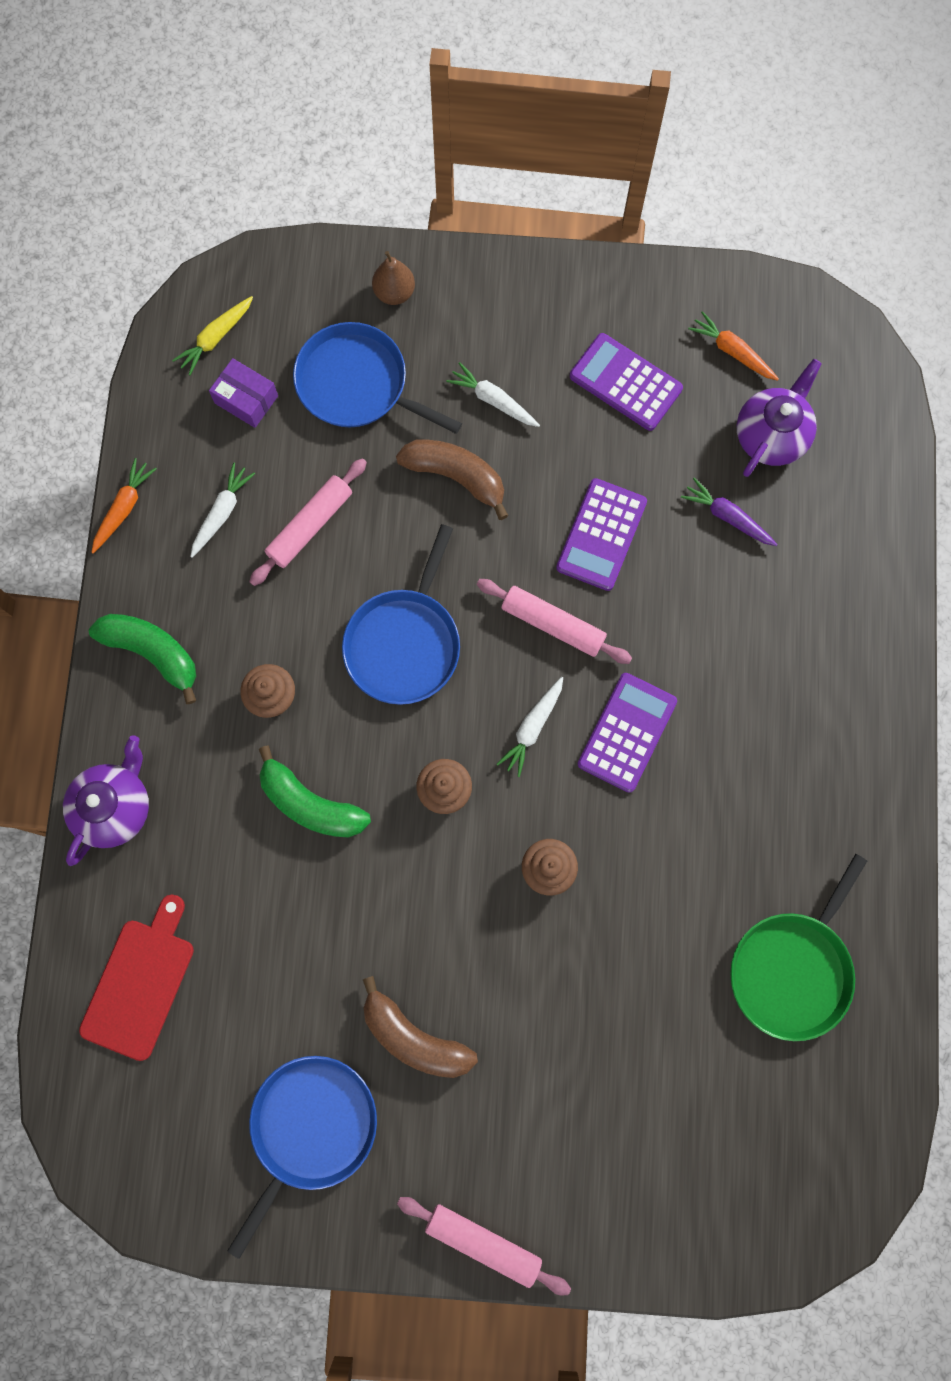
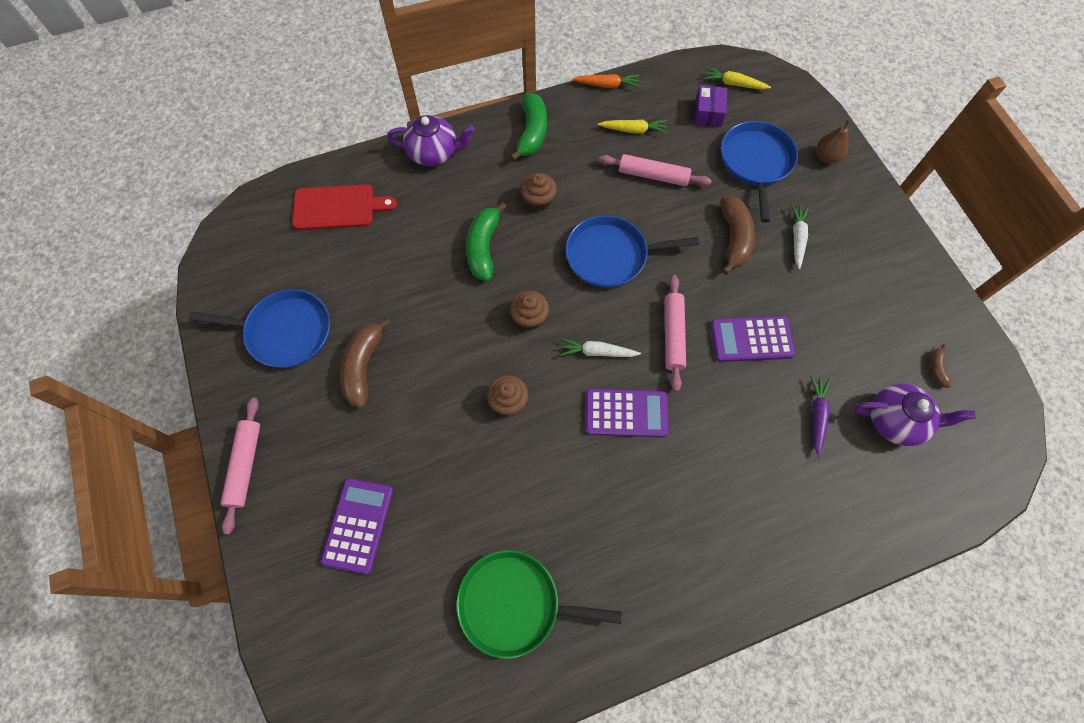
camera: 65 degrees right, 10 degrees down
(222, 512) = (633, 130): white carrot -> yellow carrot
(625, 382) = (865, 310): purple calculator -> purple calculator (358, 525)
(732, 351) = (936, 368): orange carrot -> brown banana

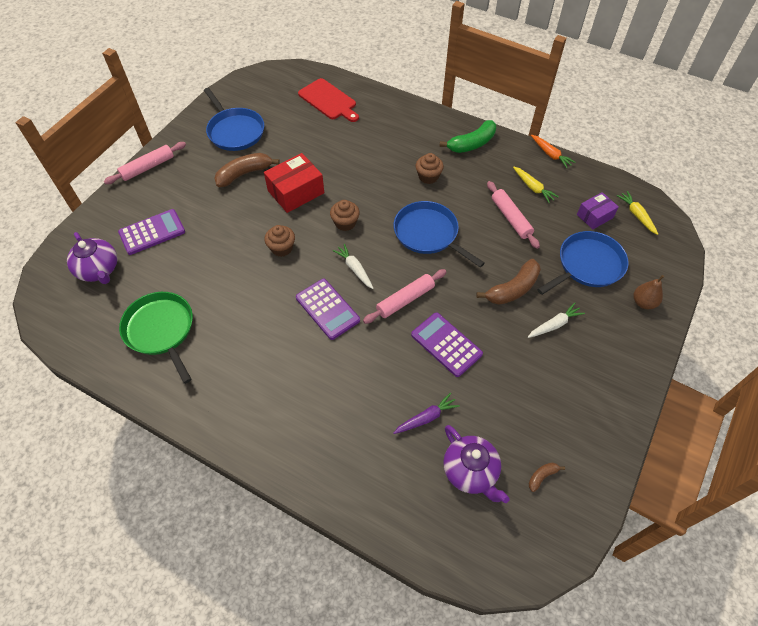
camera: 50 degrees right, 10 degrees down
(434, 153) = (407, 113): purple teapot -> purple teapot (99, 270)
(442, 333) = (296, 192): none -> red box
(484, 247) = (369, 173): green banana -> none

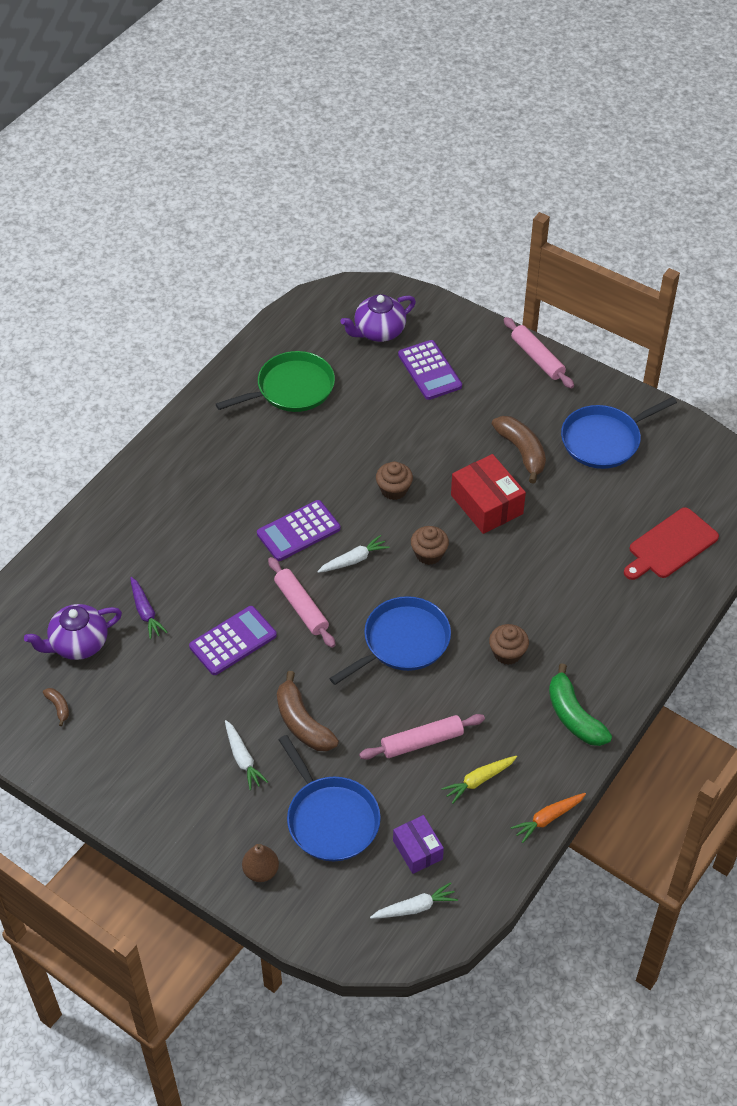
camera: 95 degrees right, 5 degrees down
(636, 215) = (415, 907): yellow carrot -> white carrot

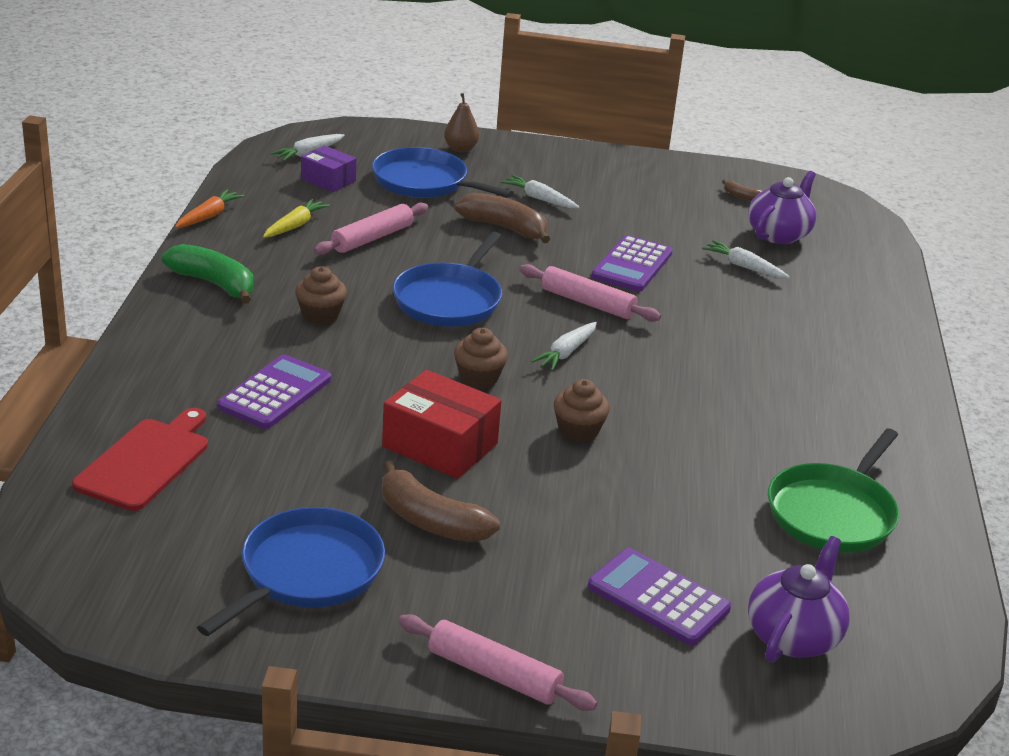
camera: 150 degrees right, 20 degrees down
(146, 612) = (744, 267): purple carrot -> white carrot
(298, 531) = (657, 363): purple calculator -> purple calculator (275, 393)

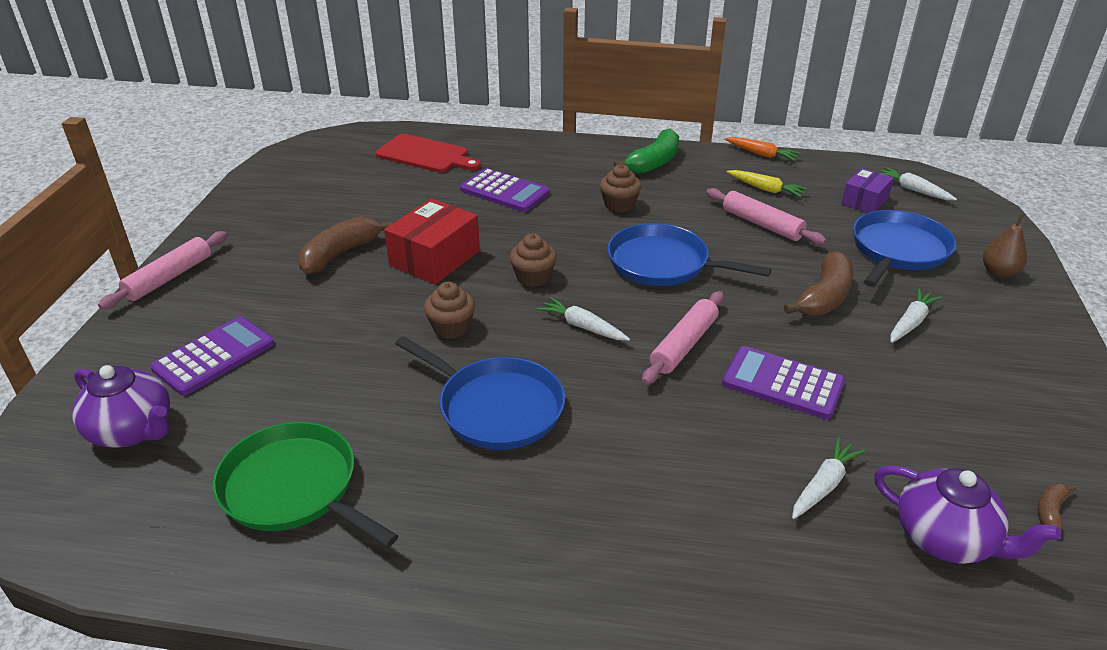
camera: 95 degrees right, 5 degrees up
(307, 572) = (299, 210): blue pan -> blue pan (496, 407)

